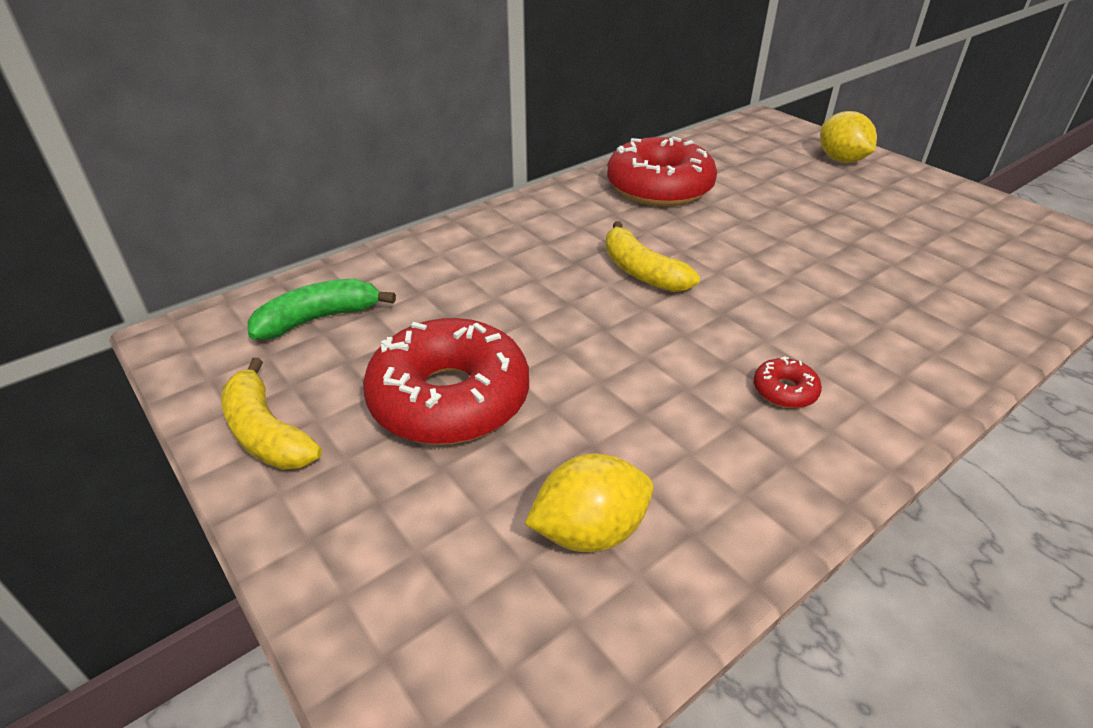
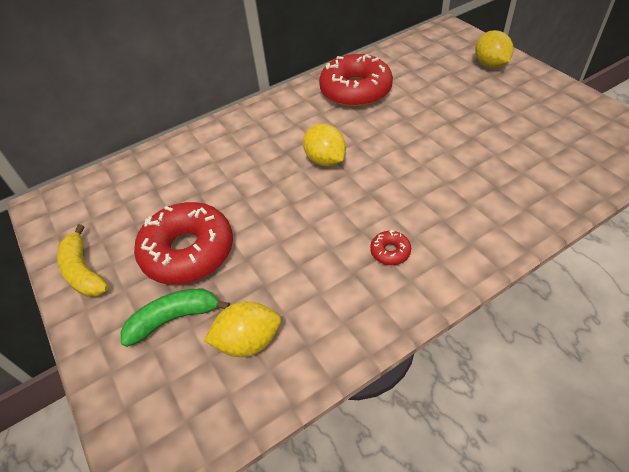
camera: 10 degrees right, 10 degrees up
(319, 319) = (123, 194): green banana -> green banana (174, 318)
(641, 272) = (325, 160): yellow banana -> yellow lemon

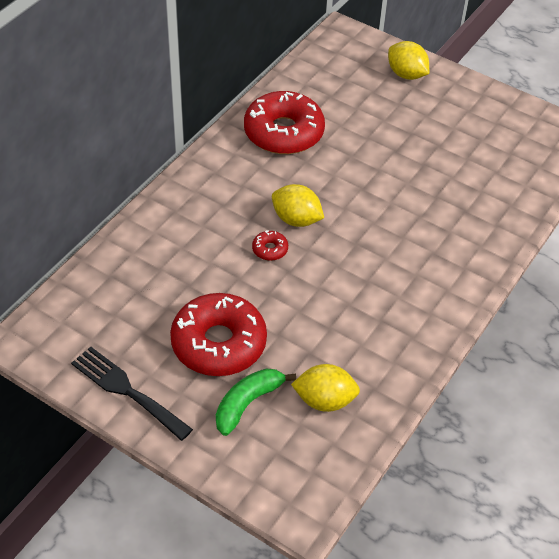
camera: 30 degrees left, 0 degrees up
(83, 271) = (126, 390): yellow banana -> black fork
(248, 341) = (324, 400): yellow lemon -> yellow lemon turned 45 degrees clockwise
(390, 252) = (402, 293): red donut -> red donut (270, 249)

